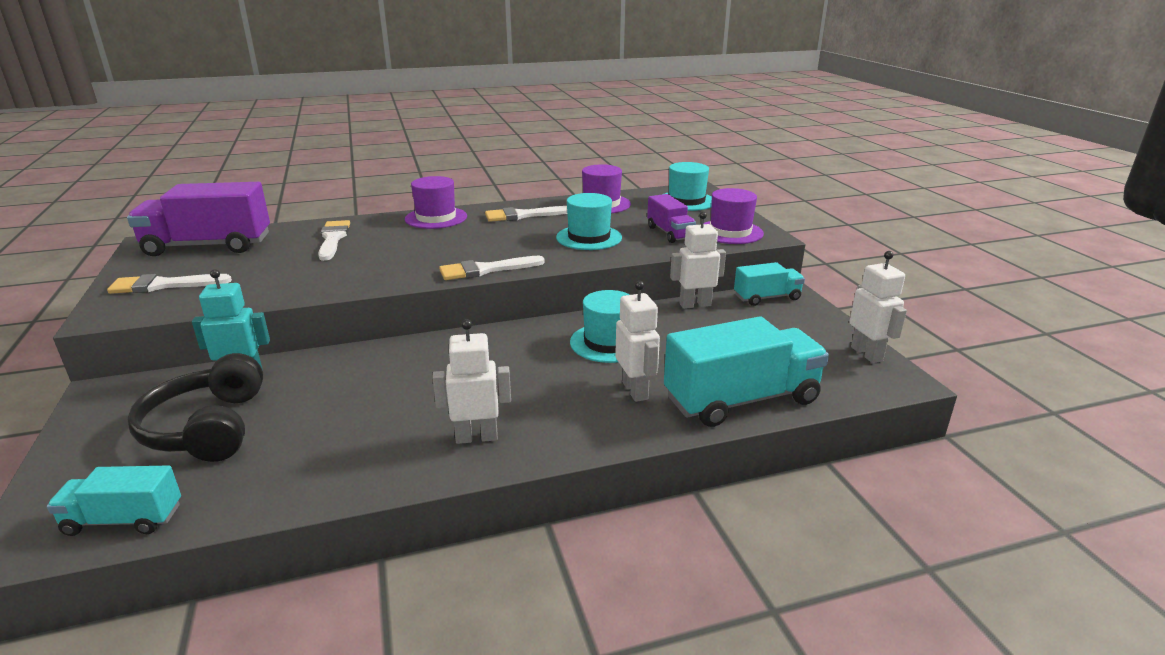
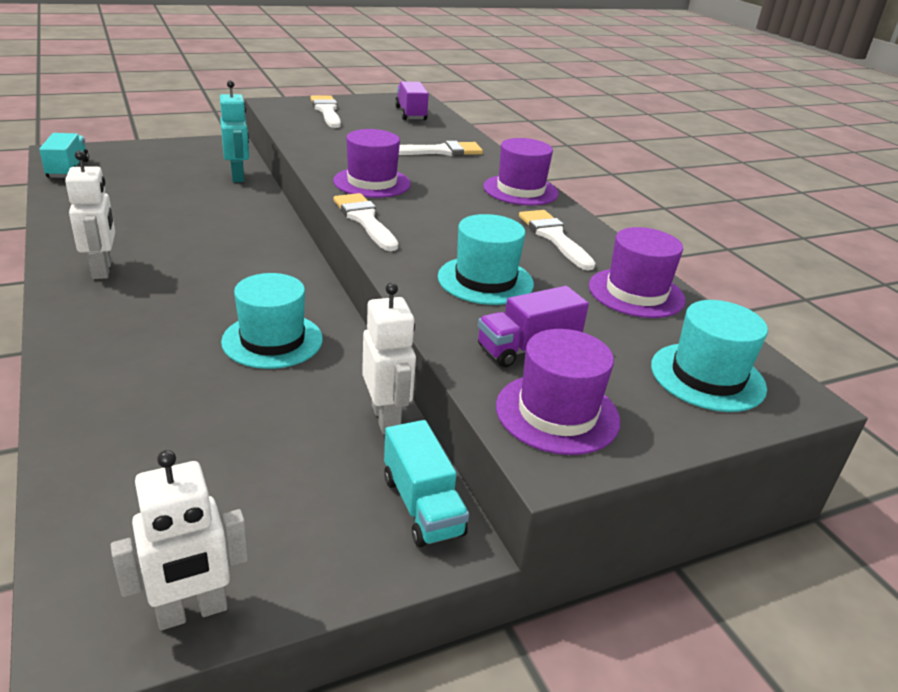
camera: 80 degrees right, 5 degrees up
(207, 427) = (166, 175): black headphones -> none
(208, 246) = (411, 114): purple truck -> purple truck, size x0.55
(403, 266) = (372, 182): none -> purple hat
(635, 391) = (152, 356): white robot -> none
(741, 400) = (100, 437): turquoise truck -> none

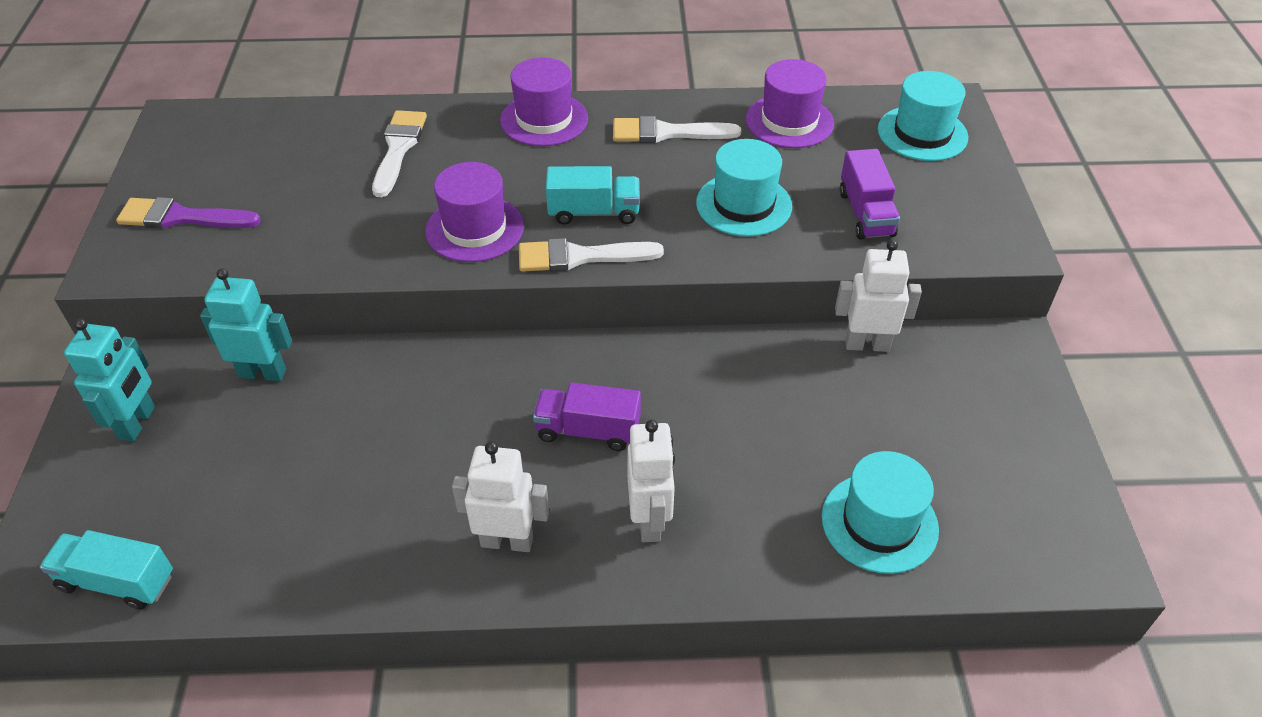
camera: 65 degrees left, 15 degrees up
(187, 155) = (138, 423): none -> turquoise robot
(192, 612) = (1073, 499): white robot -> white robot (650, 521)
(272, 340) = (720, 401): turquoise hat -> turquoise hat (879, 523)
(327, 111) = (181, 217): white brush -> purple brush
(411, 114) = (242, 139): purple truck -> purple truck (588, 430)
(422, 506) = (978, 349): turquoise truck -> turquoise truck (594, 212)
(557, 413) = (958, 226): purple hat -> none

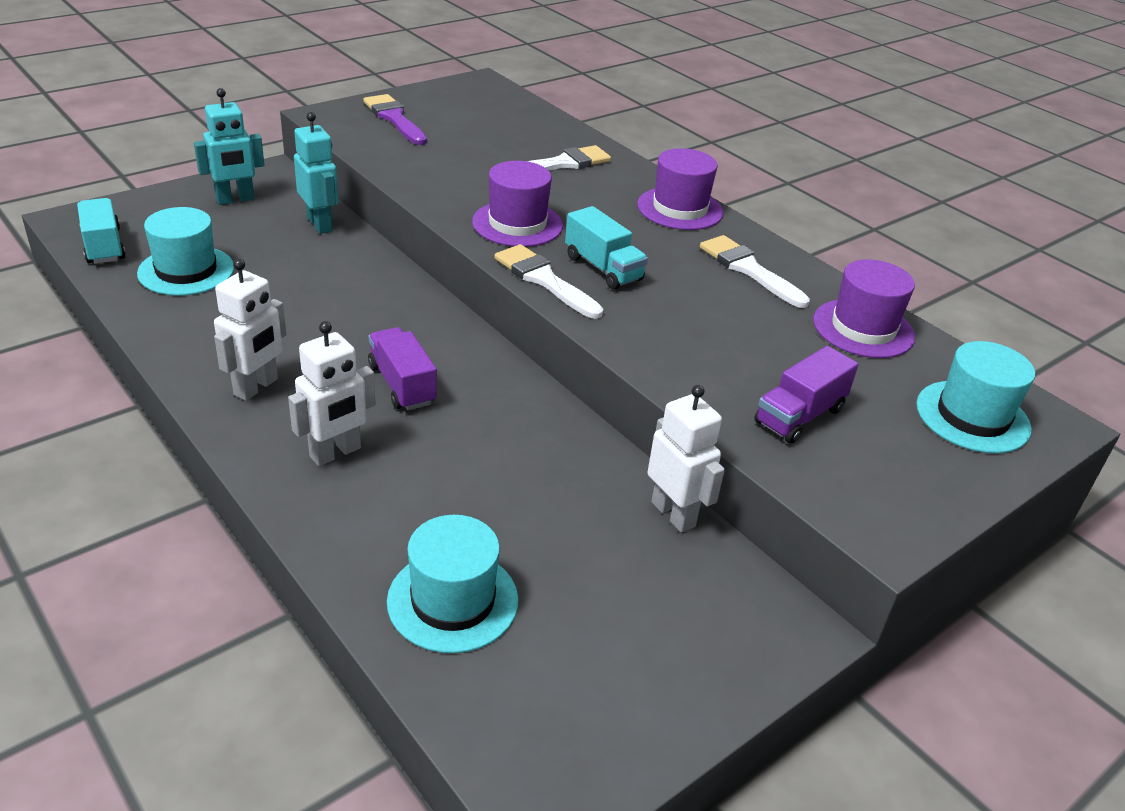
camera: 50 degrees right, 10 degrees down
(507, 541) = (256, 387): white robot -> white robot turned 60 degrees clockwise
(743, 204) = (714, 340): turquoise hat -> turquoise hat (186, 271)

